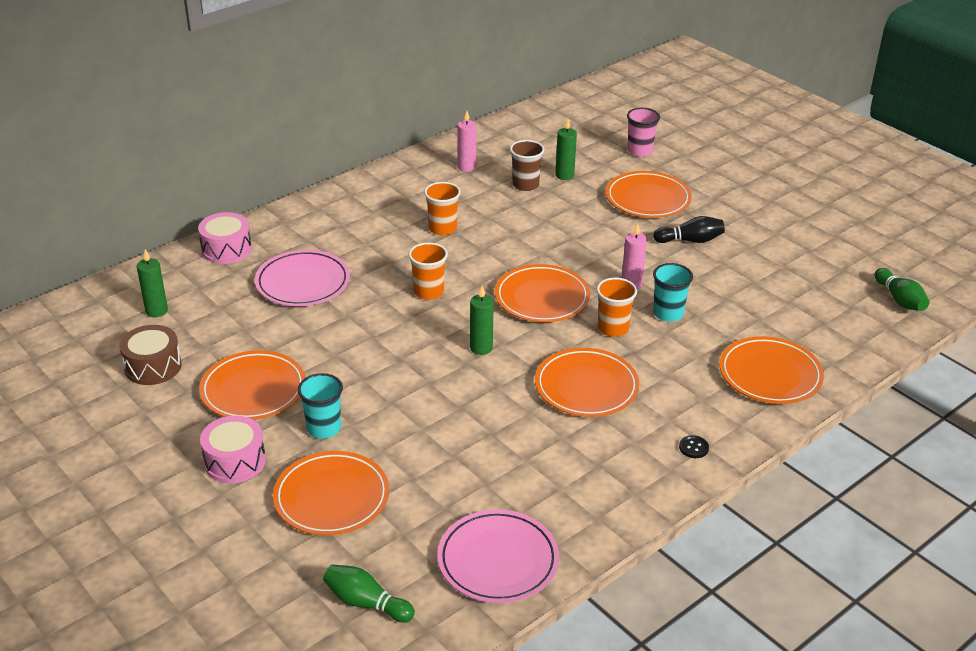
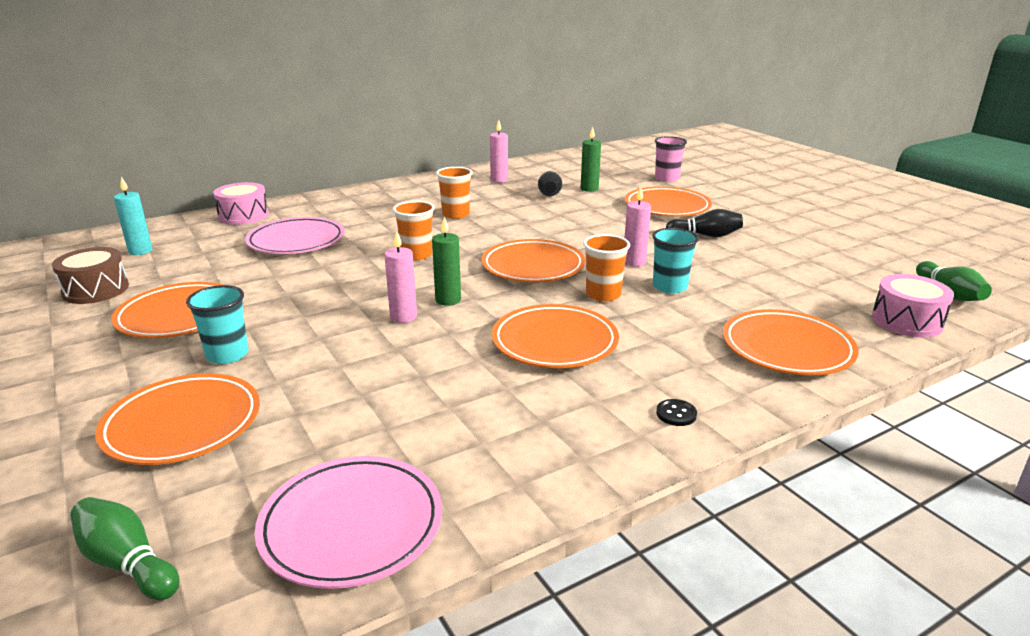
camera: 10 degrees right, 10 degrees down
(156, 311) = (140, 251): green candle -> turquoise candle
(235, 461) = (102, 377): pink drum -> pink drum (907, 321)
(451, 372) = (403, 317): none -> pink candle
(525, 185) = (549, 192): brown cup -> black bowling pin

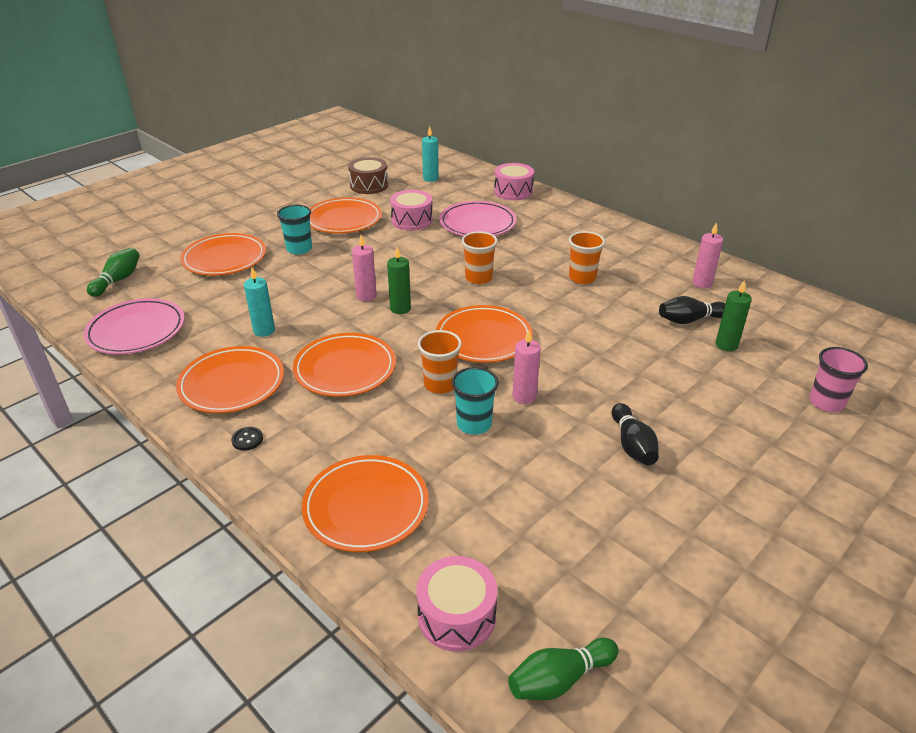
camera: 75 degrees right, 10 degrees up
(242, 273) = (412, 220): none -> pink drum
(437, 393) = (264, 331): none -> turquoise candle
(667, 207) = (711, 409): orange plate -> orange plate (232, 384)

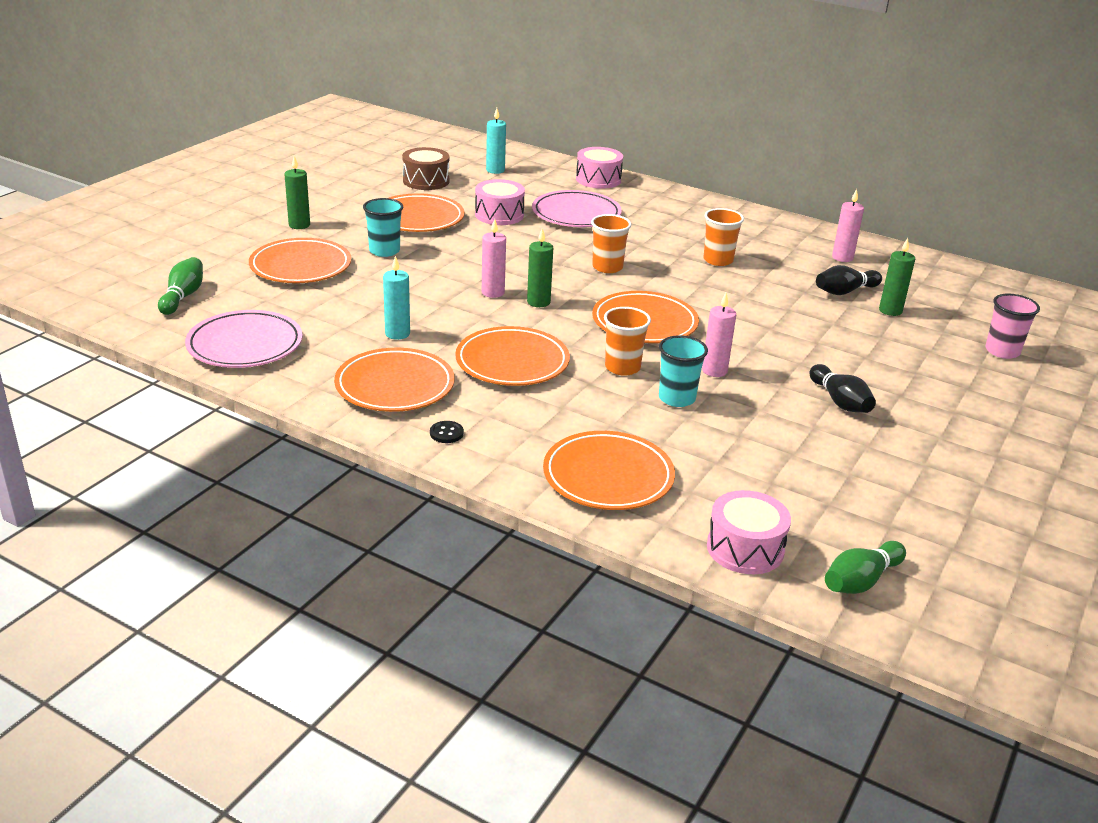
camera: 15 degrees left, 5 degrees down
(246, 220) = (299, 225): none -> green candle

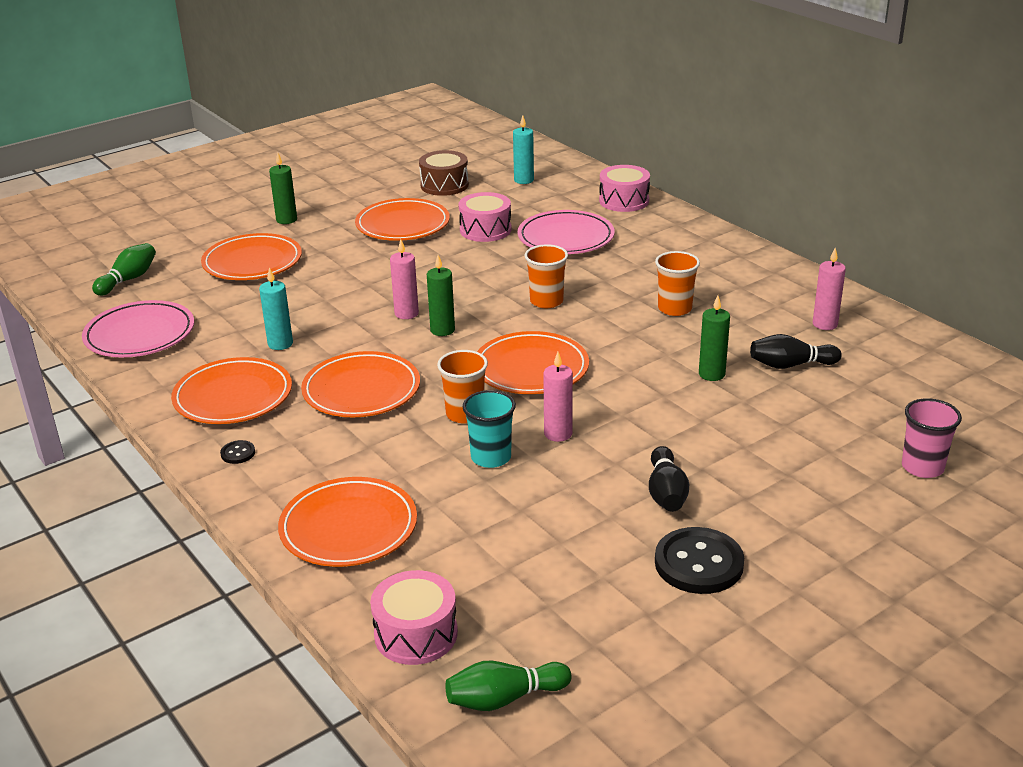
camera: 25 degrees right, 0 degrees up
(384, 251) = (341, 256): turquoise cup -> none
(890, 311) = (825, 396): green candle -> green candle (711, 374)
(911, 449) = (698, 563): none -> black button

